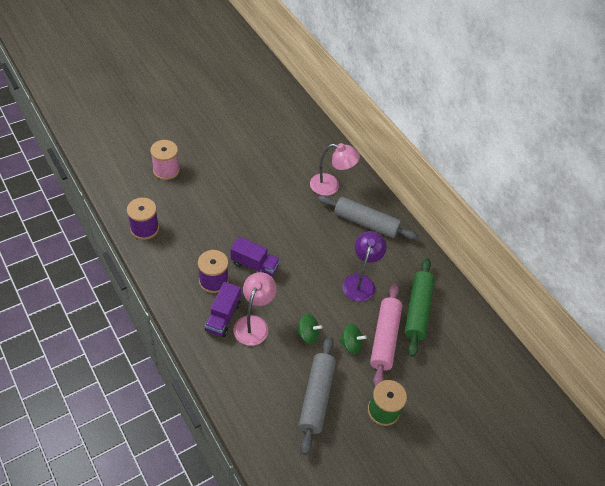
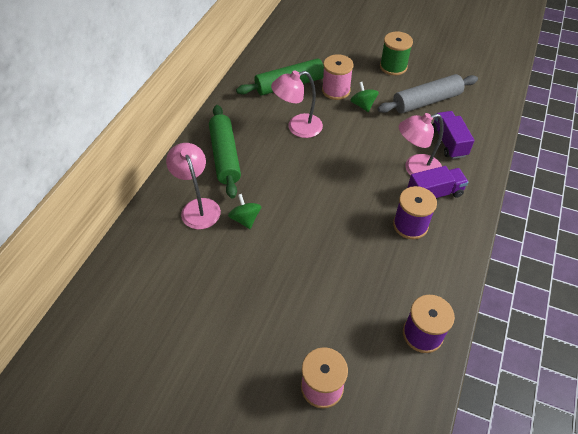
camera: 120 degrees left, 0 degrees up
(255, 265) = (359, 206): purple truck -> purple truck (448, 142)
(308, 334) = (384, 132): green spinning top -> green spinning top (245, 219)
(360, 282) = (297, 127): purple lamp -> pink lamp
(366, 223) = (225, 156): grey rolling pin -> green rolling pin
(385, 338) = (336, 90): pink rolling pin -> pink spool

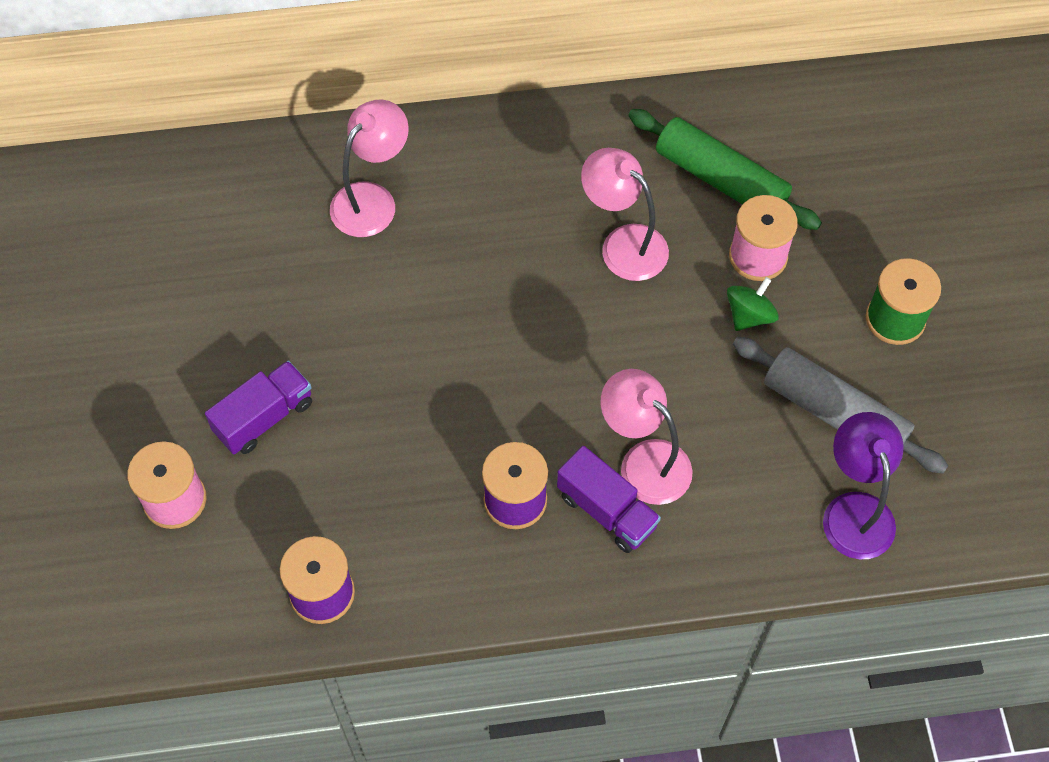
camera: 60 degrees right, 10 degrees up
(225, 156) = (492, 177): green rolling pin -> none
(245, 219) = (387, 271): green spinning top -> none
(448, 142) = (747, 489): purple truck -> purple truck (264, 417)
(475, 115) = (854, 510): none -> purple lamp

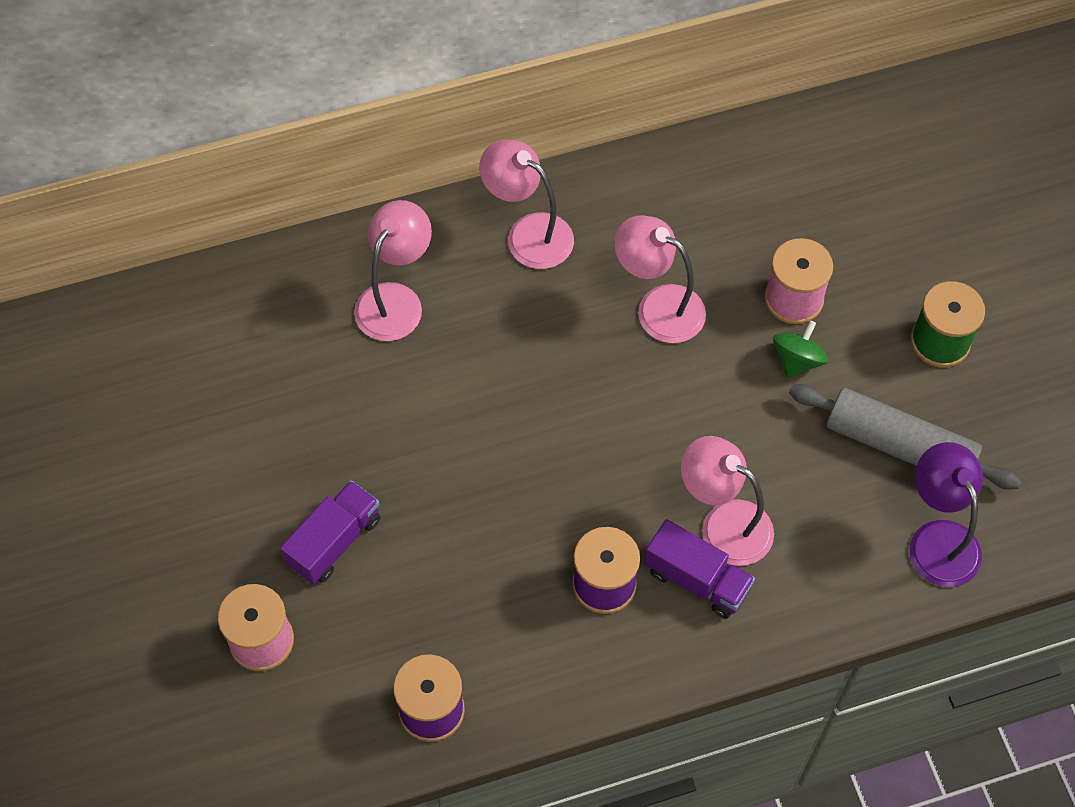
camera: 10 degrees left, 0 degrees up
(512, 156) = (528, 233): none -> pink lamp
(720, 180) = (741, 226): green rolling pin -> none

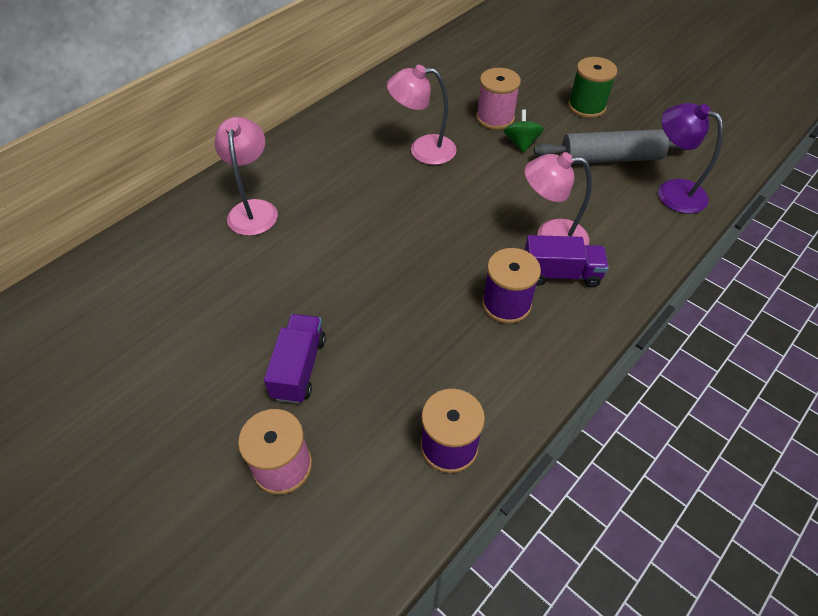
camera: 30 degrees left, 10 degrees down
(528, 233) = (318, 146): pink lamp -> none

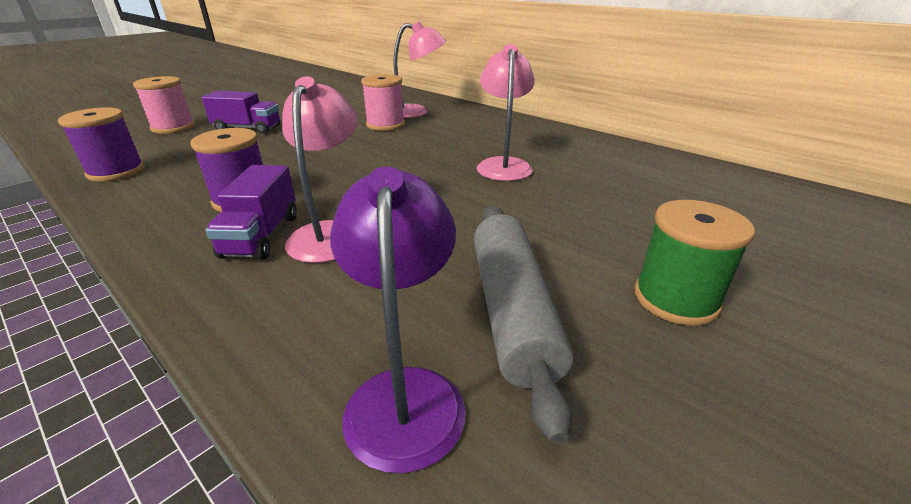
camera: 90 degrees right, 20 degrees down
(495, 118) = (587, 207): pink spool -> pink spool (385, 125)
(521, 143) = (533, 224): green spinning top -> none
(672, 191) = (405, 393): purple lamp -> purple lamp turned 45 degrees counterclockwise

